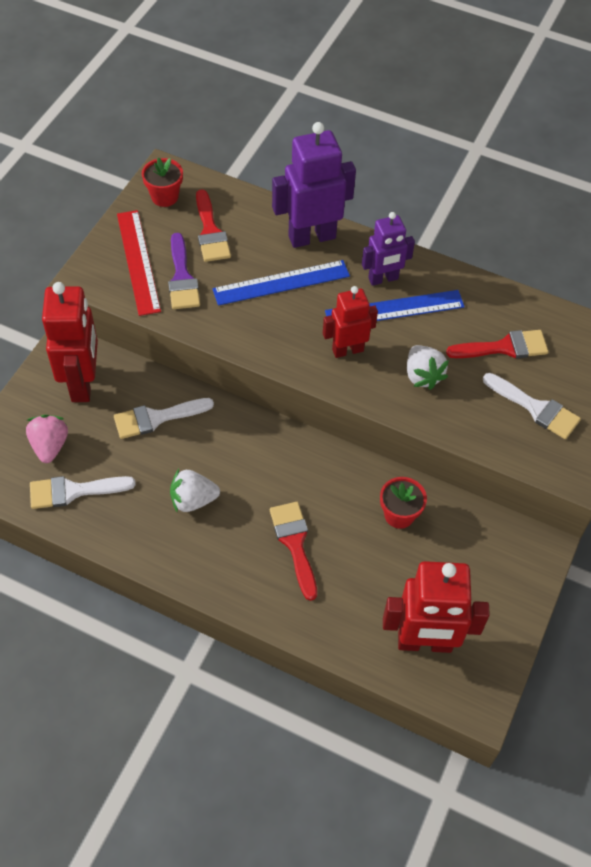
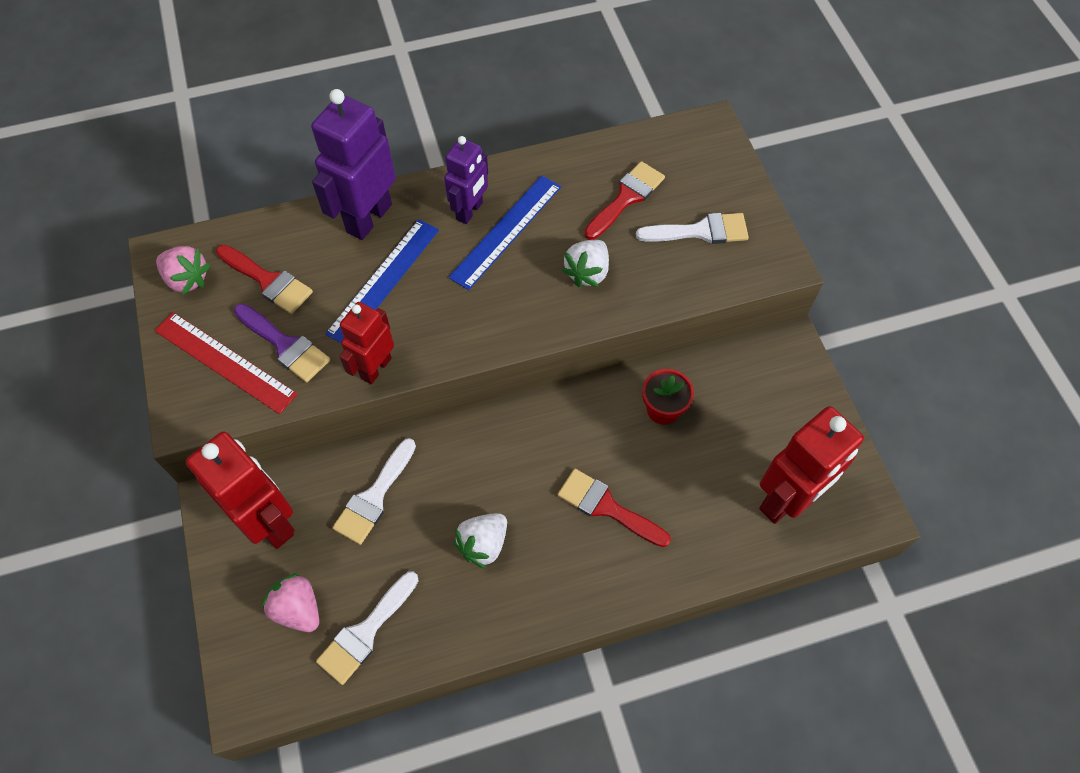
camera: 40 degrees left, 5 degrees up
(164, 197) = (187, 279): red flower pot -> pink strawberry
(347, 350) = (503, 298): red robot -> red robot (375, 368)
(422, 375) = (587, 272): white strawberry -> white strawberry turned 90 degrees clockwise

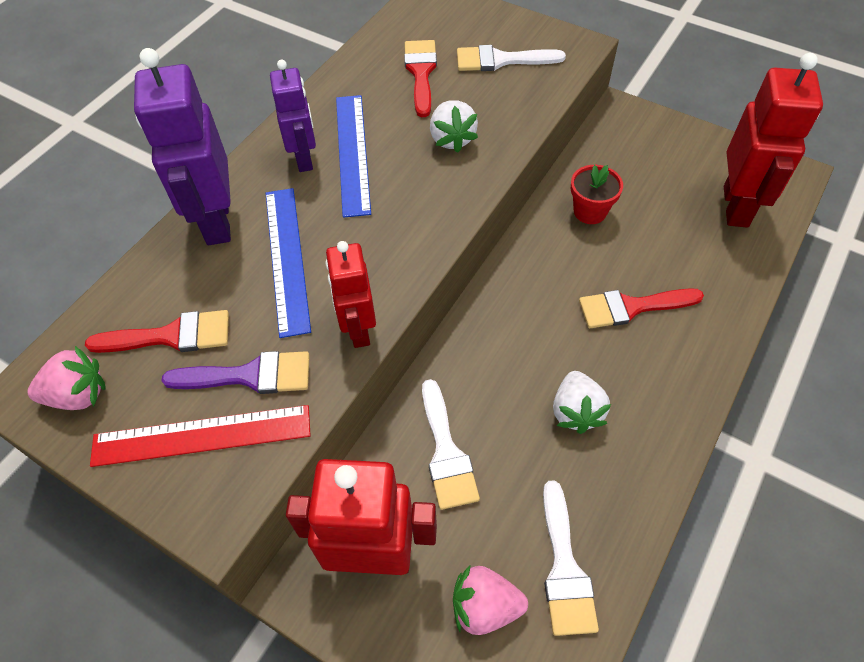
camera: 40 degrees left, 5 degrees down
(700, 231) = (501, 60): white brush -> white brush turned 135 degrees counterclockwise

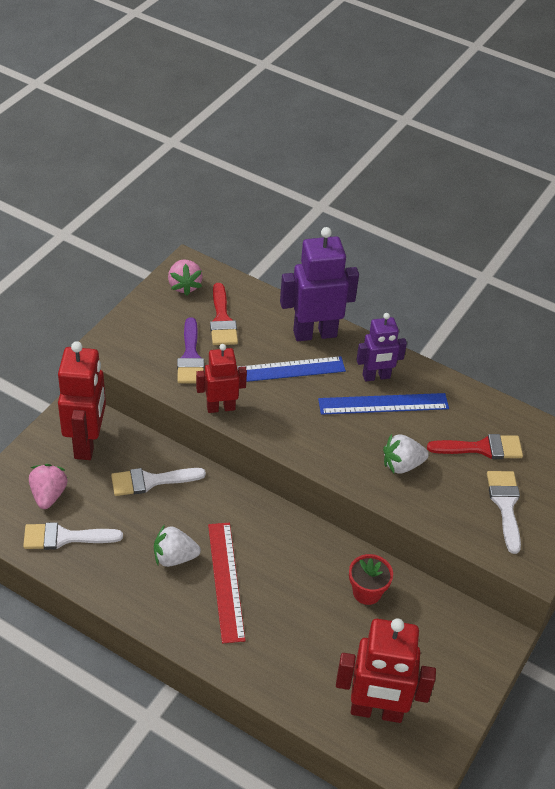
camera: 85 degrees right, 10 degrees down
(202, 436) = (152, 339): red ruler -> red ruler (225, 581)
(631, 307) = (264, 607): red brush -> none

